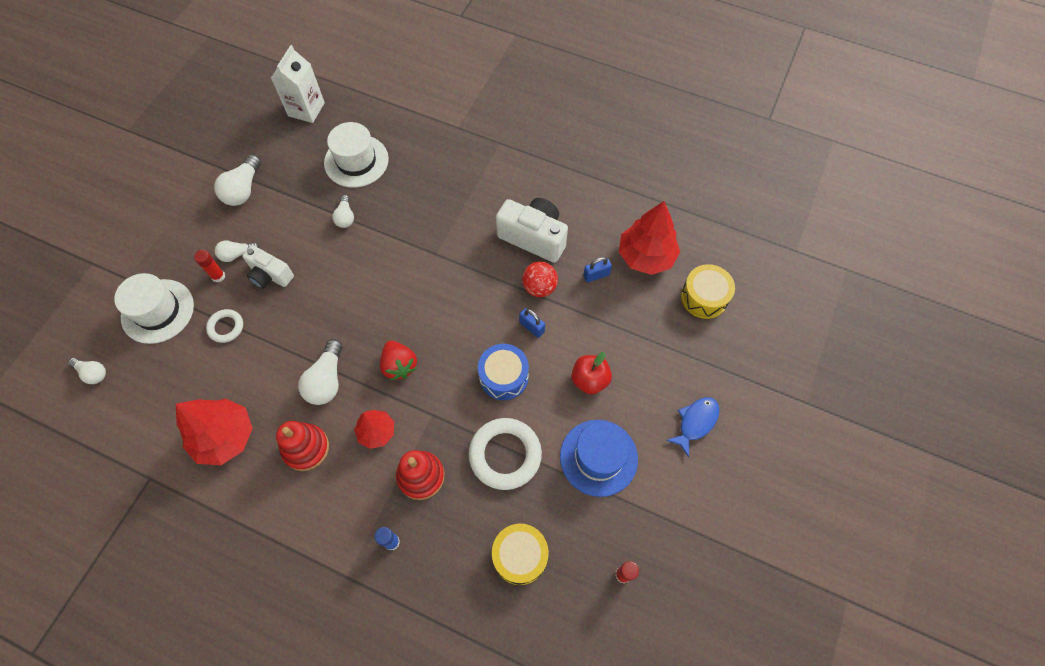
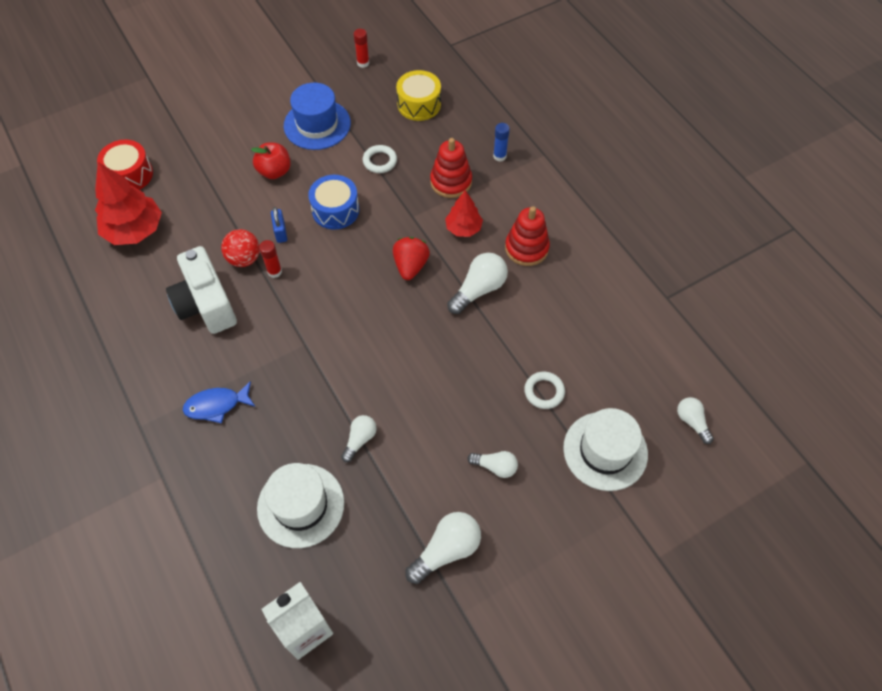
camera: 145 degrees left, 5 degrees down
(218, 276) = (526, 453): red glue stick -> red glue stick (274, 271)
(225, 437) = (589, 294): red tree -> none
(270, 275) = (474, 420): white camera -> none
(505, 455) = (380, 161): white ring -> white ring, size x0.54
(596, 275) = (189, 240): blue padlock -> none
(695, 422) = (231, 107): blue fish -> blue fish (216, 405)
(704, 297) = (129, 174): yellow drum -> red drum

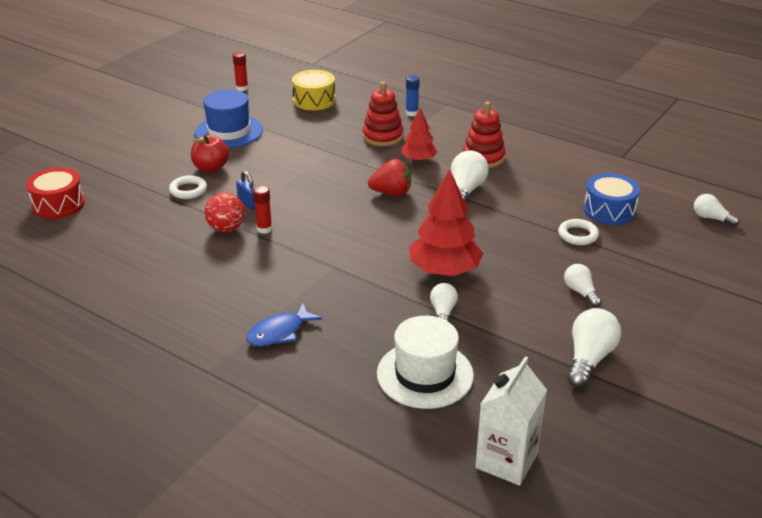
camera: 25 degrees left, 25 degrees down
(135, 230) = (93, 239): red tree -> red tree (444, 270)
(206, 304) = (211, 268): white camera -> none
(335, 210) = (291, 177): blue drum -> blue drum (609, 210)
(380, 161) = (307, 139): white ring -> white ring (188, 190)
(410, 266) = (391, 193): red strawberry -> red strawberry turned 105 degrees clockwise
(495, 466) = (580, 292): white light bulb -> white light bulb turned 105 degrees counterclockwise
(605, 451) = (661, 255): white hat -> none

